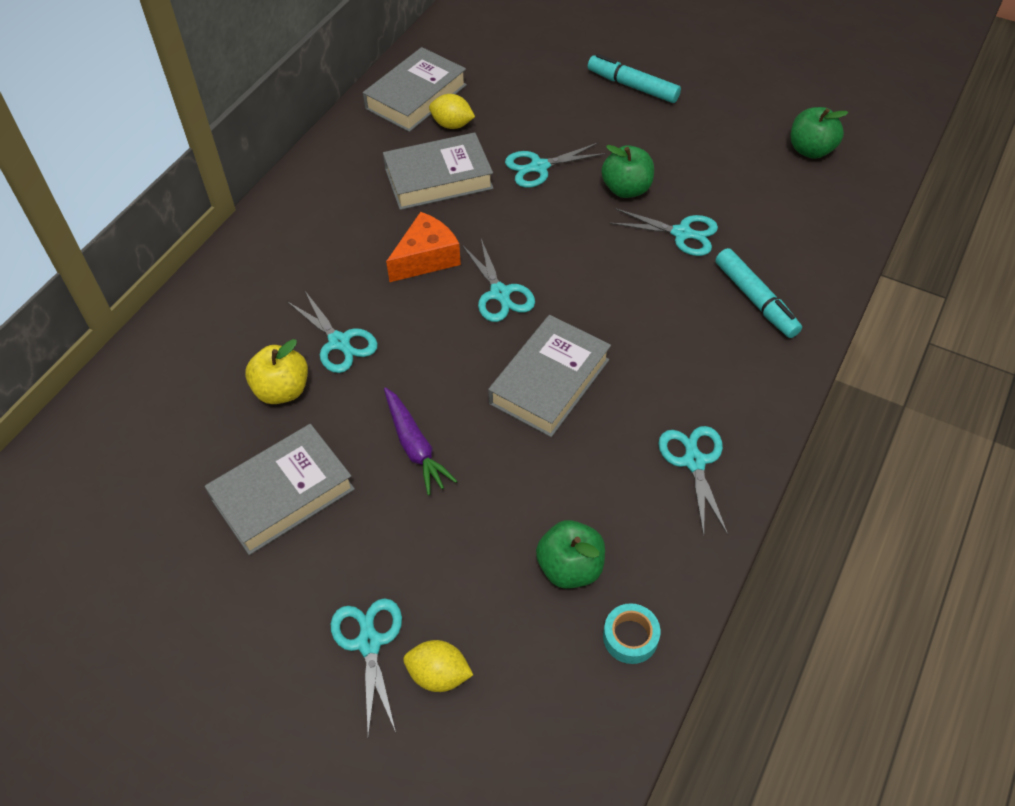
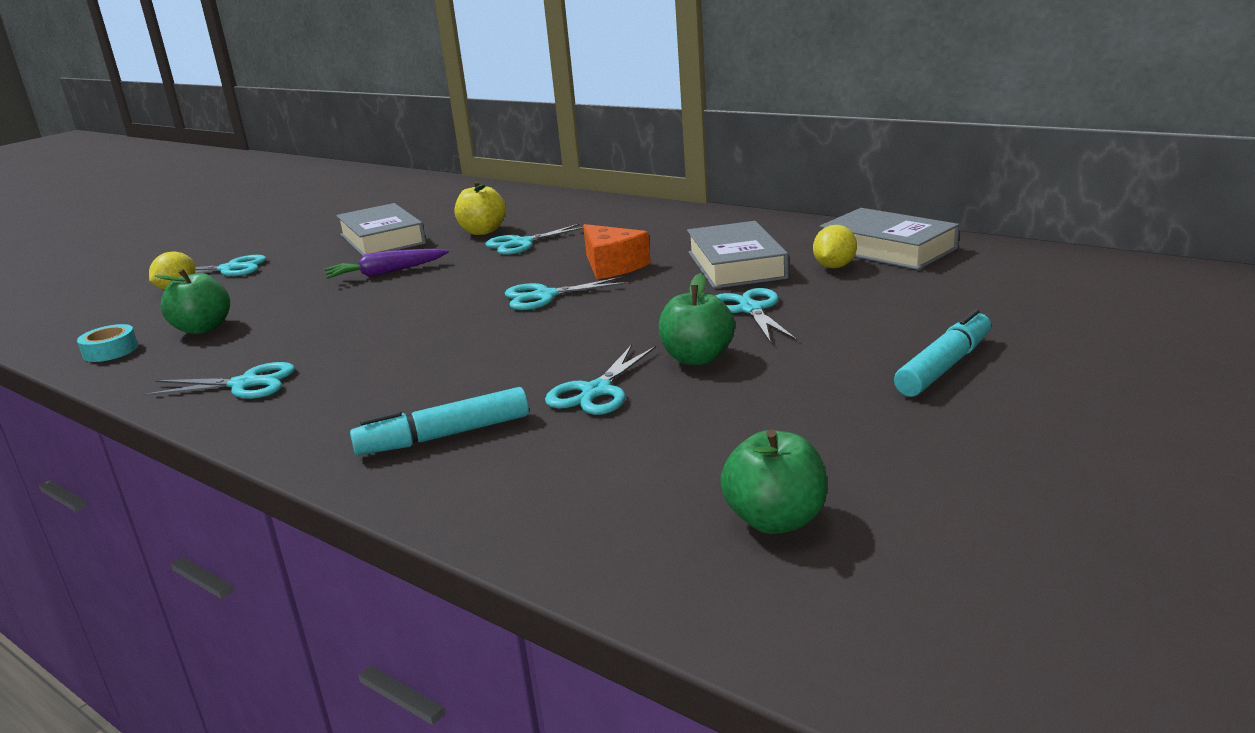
camera: 100 degrees right, 30 degrees down
(549, 381) = (411, 319): grey book -> none

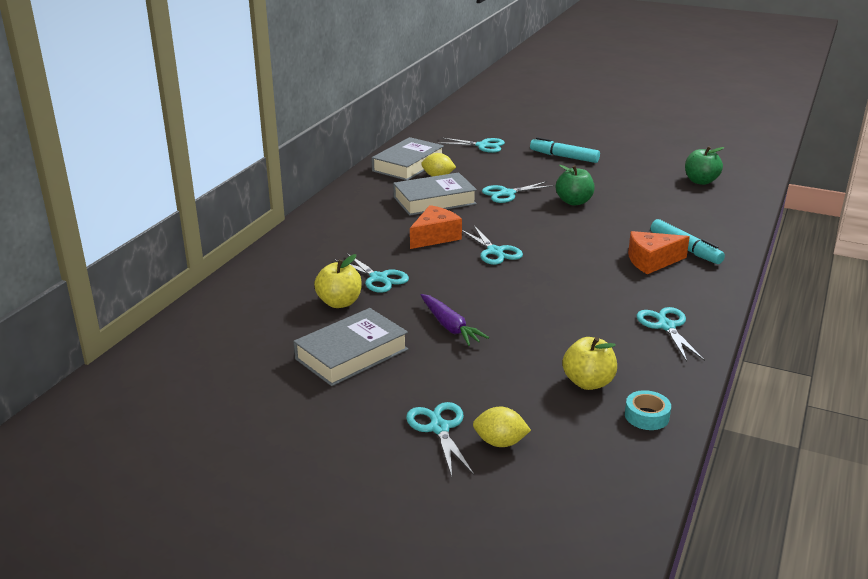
camera: 105 degrees left, 5 degrees up
(203, 328) = (588, 382): green apple -> yellow apple
(426, 399) = (652, 261): none -> orange cheese
(597, 391) = (621, 220): turquoise scissors -> turquoise scissors (482, 146)

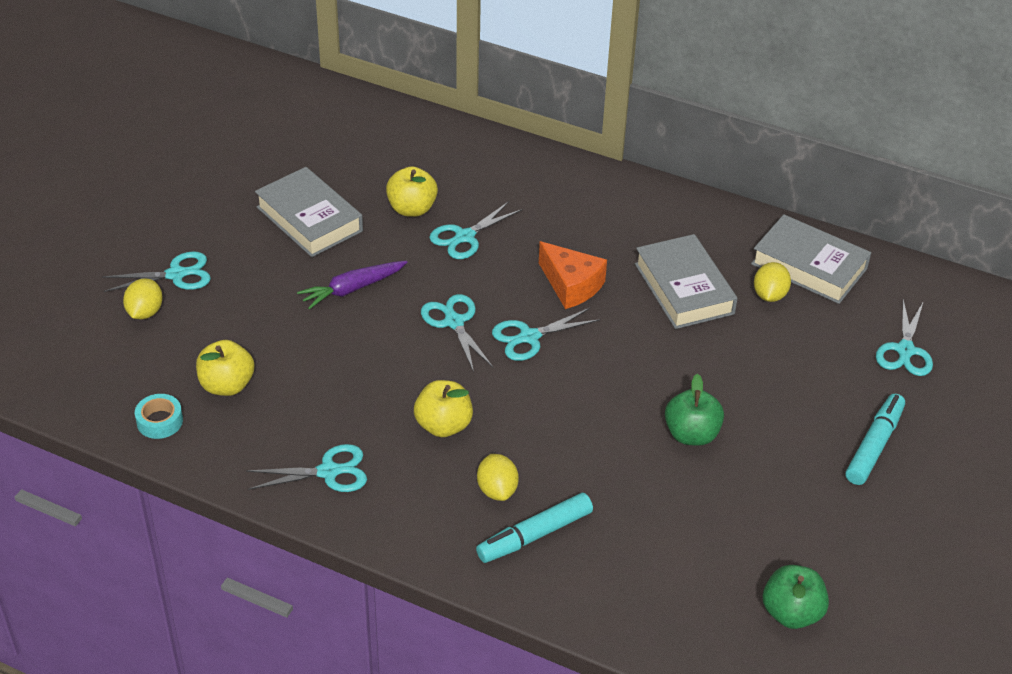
camera: 90 degrees right, 15 degrees up
(507, 193) = (715, 364): turquoise scissors -> turquoise scissors (454, 322)
(598, 282) = (443, 425): none -> yellow apple
(652, 261) = (497, 490): orange cheese -> yellow lemon

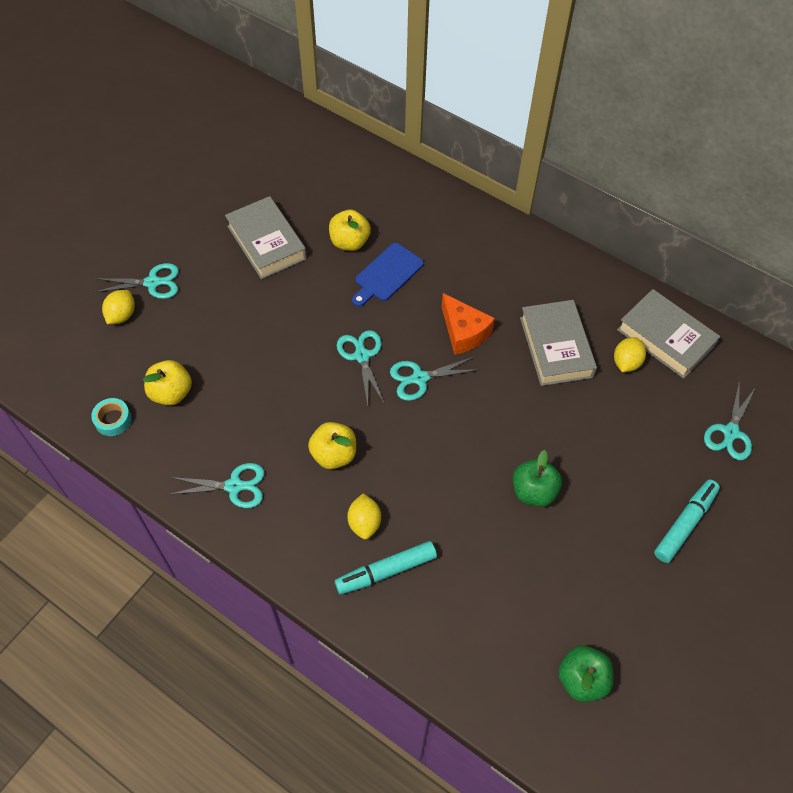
camera: 10 degrees right, 15 degrees up
(352, 289) = (287, 314): purple carrot -> none
(465, 237) = (387, 274): turquoise scissors -> blue cutting board

